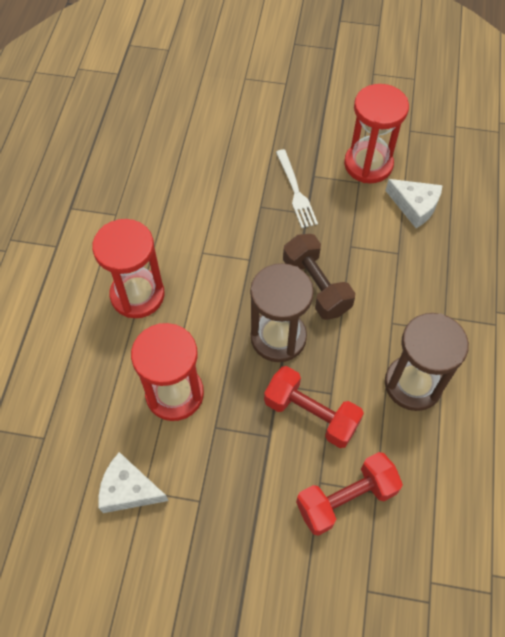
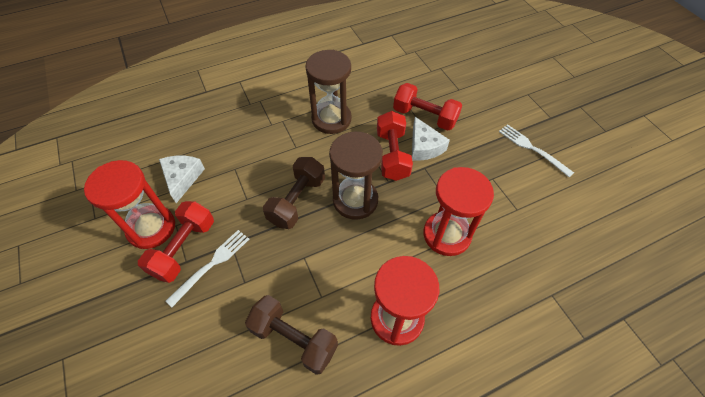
camera: 125 degrees left, 5 degrees down
(128, 489) = (525, 218): white cheese -> white cheese (424, 146)
(184, 216) = (294, 339): none -> brown dumbbell
(201, 594) = (532, 149): none -> white fork
(328, 179) = (184, 248): none -> red dumbbell

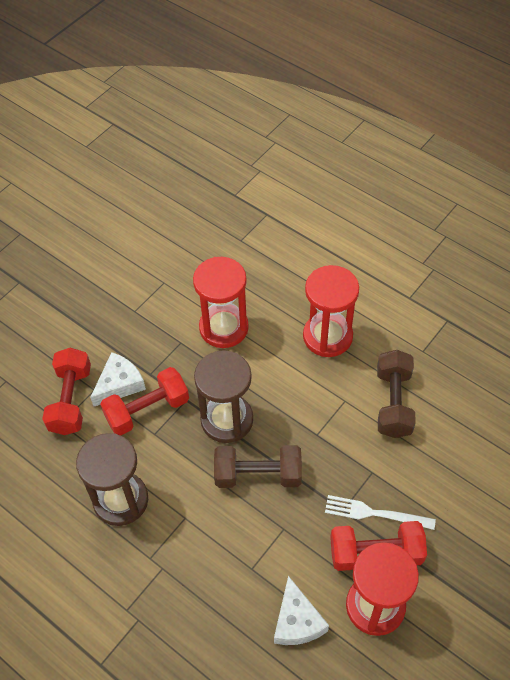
camera: 115 degrees left, 0 degrees up
(182, 178) = (297, 621): white cheese -> white cheese turned 75 degrees counterclockwise
(532, 149) = (76, 288): white fork -> none

